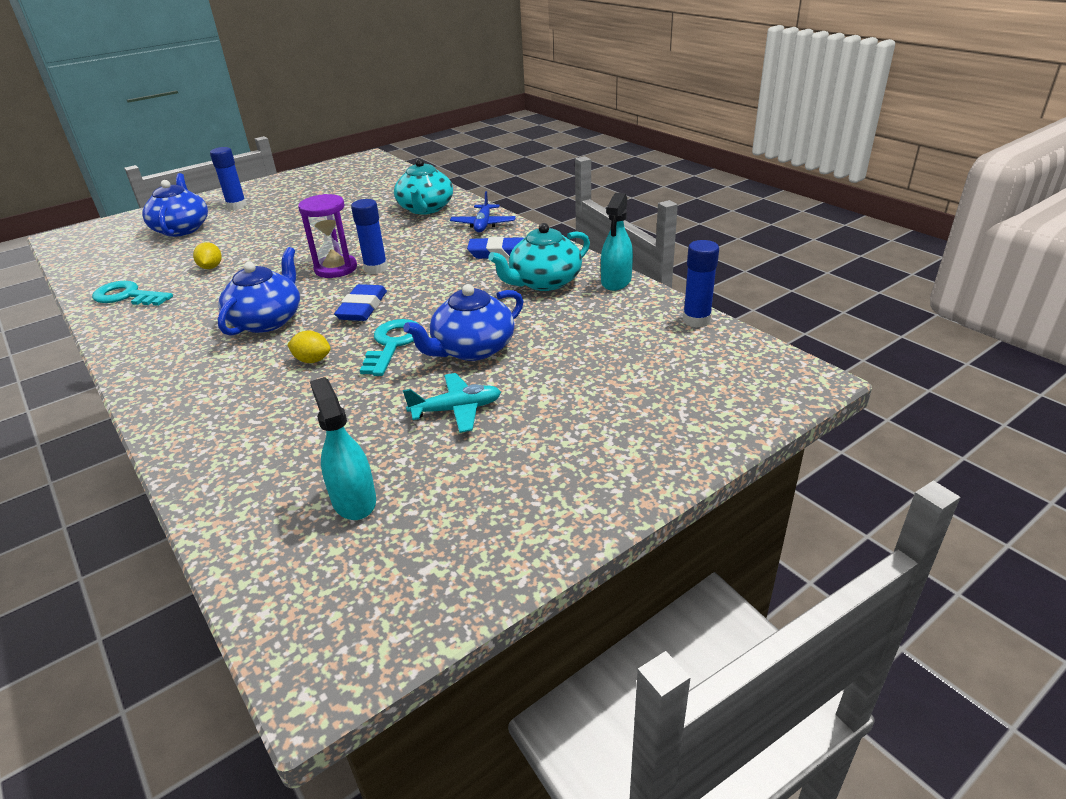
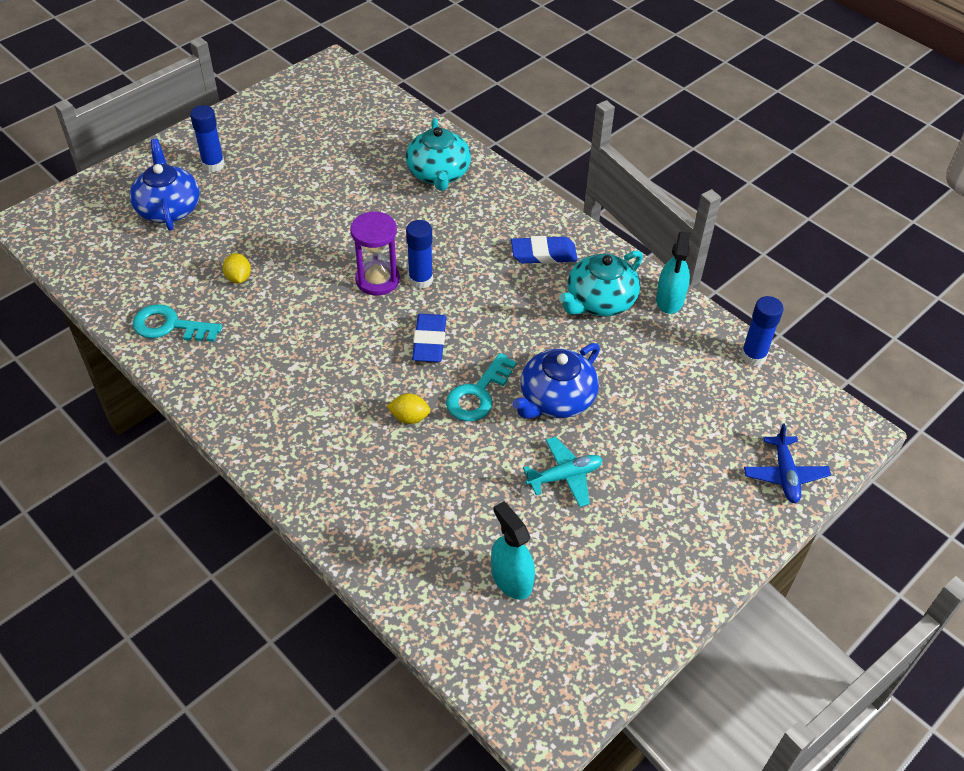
camera: 10 degrees left, 15 degrees up
(267, 320) = (339, 362): blue teapot -> none
(392, 344) = (478, 394): turquoise key -> turquoise key turned 150 degrees counterclockwise
(483, 225) = (511, 204): blue plane -> blue plane (784, 475)

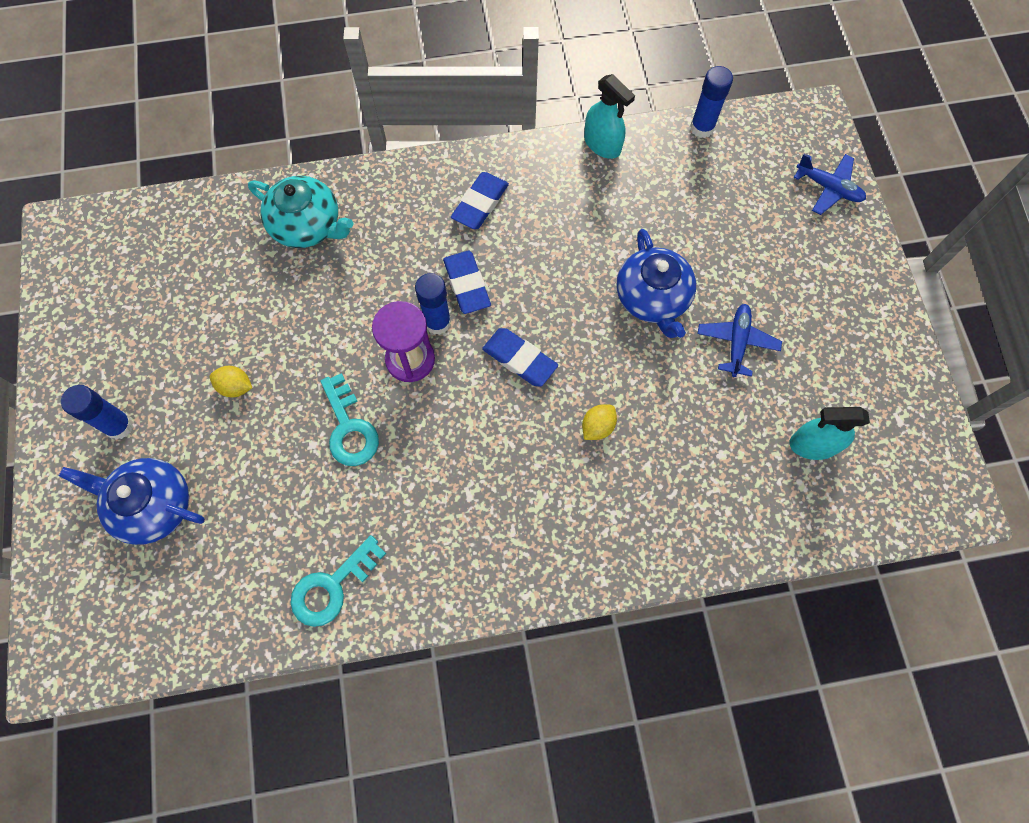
camera: 55 degrees left, 20 degrees up
(238, 278) = (312, 485): yellow lemon -> yellow lemon (236, 387)
(467, 280) = (467, 284): none -> blue eraser
(478, 394) = (607, 355): turquoise key -> turquoise key (349, 428)
(564, 476) = (737, 342): turquoise plane -> blue plane
(599, 301) = (567, 196): turquoise teapot -> none

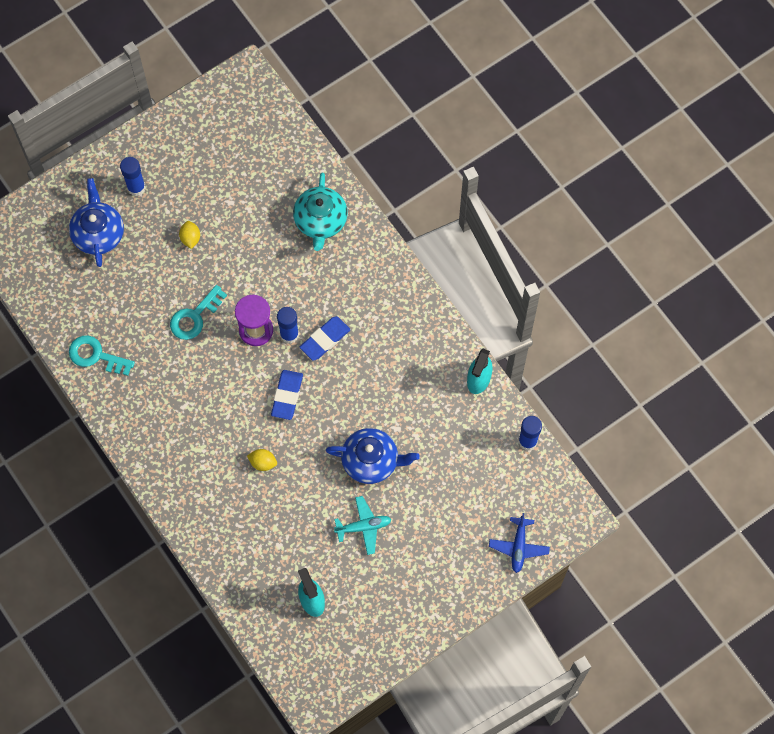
camera: 65 degrees right, 0 degrees up
(480, 204) = (390, 320): blue eraser -> none
(652, 298) = (371, 460): blue teapot -> blue teapot turned 135 degrees counterclockwise
(737, 342) = (363, 527): blue plane -> turquoise plane

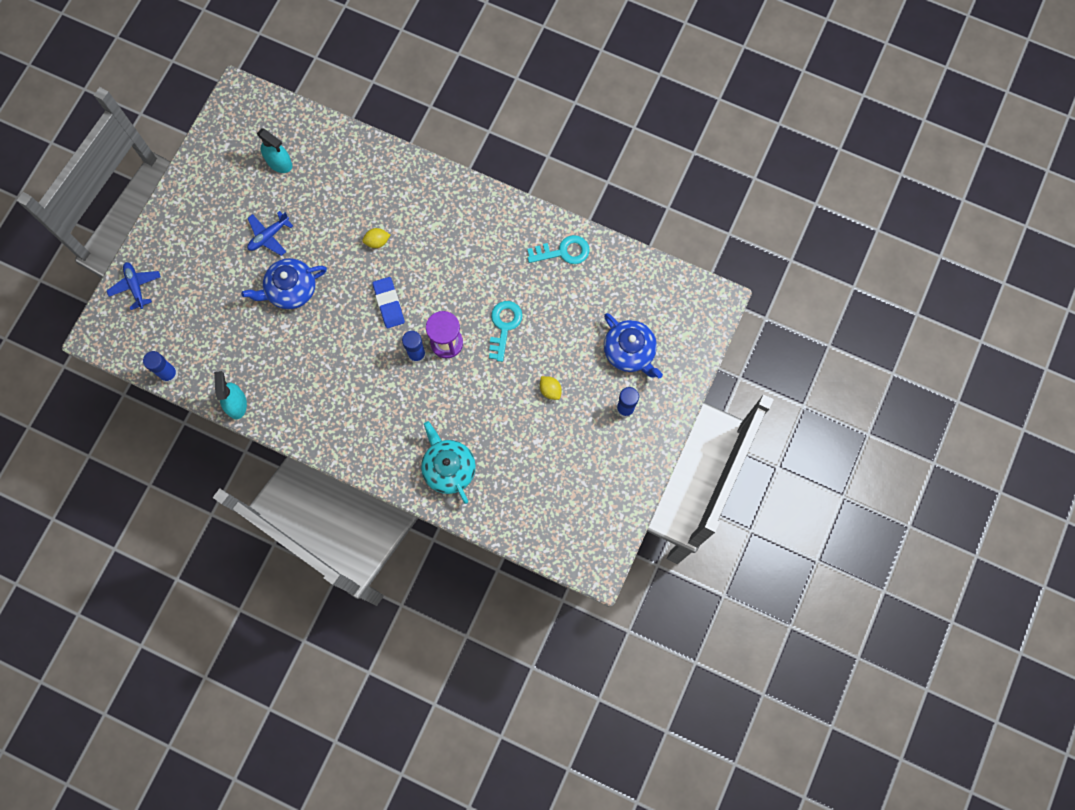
camera: 150 degrees right, 5 degrees up
(325, 340) = (384, 366): blue eraser -> none
(363, 527) = (269, 236): turquoise plane -> blue plane

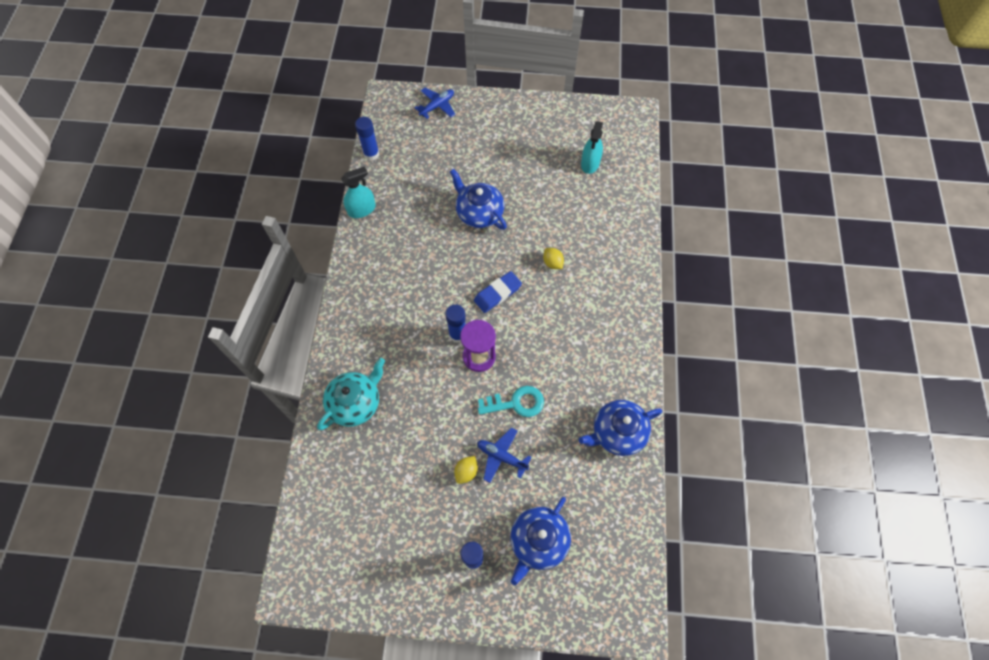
camera: 70 degrees right, 10 degrees down
(269, 236) = (520, 179): blue plane -> blue plane (501, 456)
(563, 251) = (617, 432): turquoise key -> blue teapot

